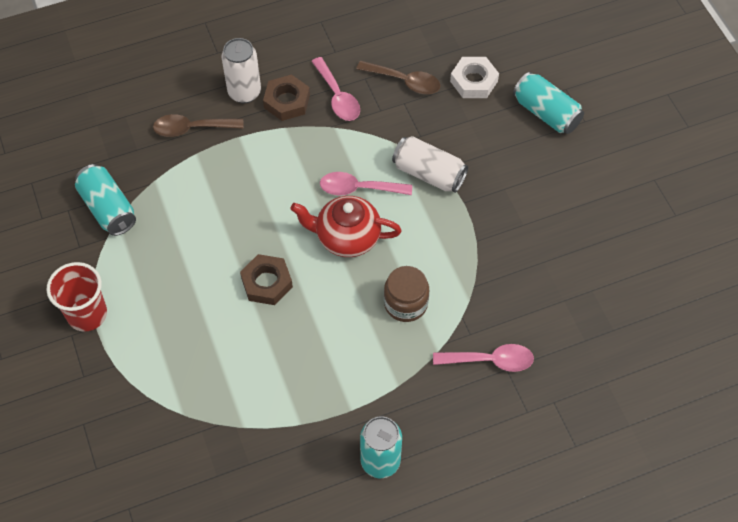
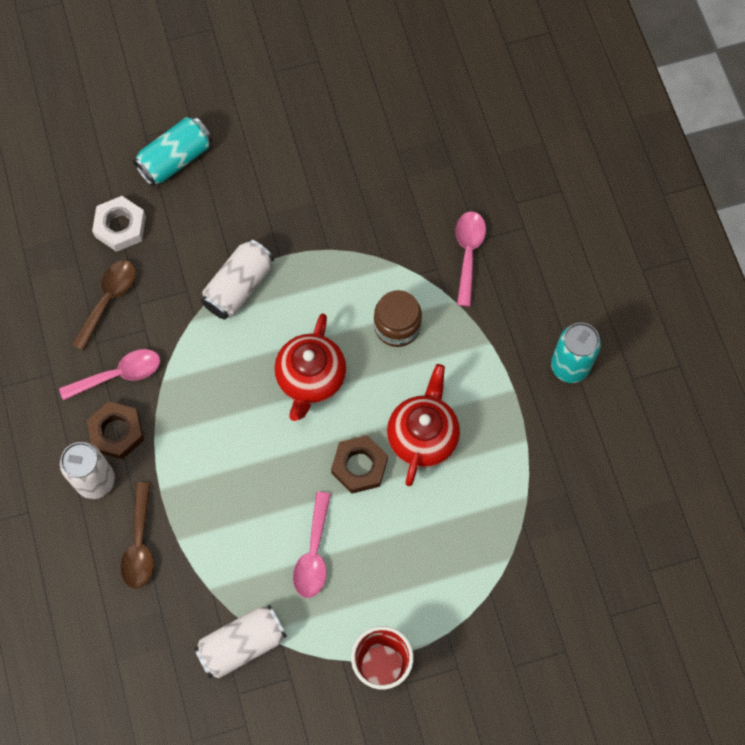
camera: 85 degrees left, 10 degrees up
(108, 208) = (242, 644): turquoise can -> white can
(298, 333) = (423, 436): none -> red teapot
(358, 188) = (249, 361): pink spoon -> pink spoon (313, 553)

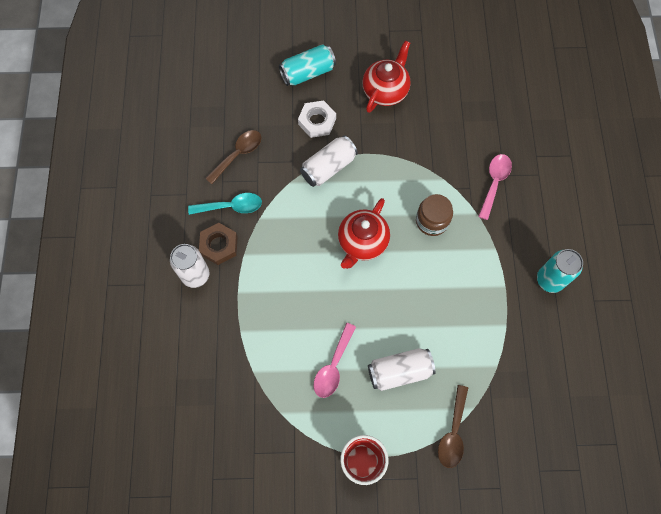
camera: 15 degrees right, 0 degrees up
(119, 375) = (231, 207): pink spoon -> turquoise spoon
(120, 227) = (259, 108): white nut -> white nut (317, 121)
(140, 544) = (214, 327): brown spoon -> brown spoon (453, 432)
(242, 644) = (266, 418): white can -> white can (399, 371)
(359, 466) = (381, 312): brown nut -> none
(423, 436) = (432, 303): red teapot -> red teapot (385, 91)

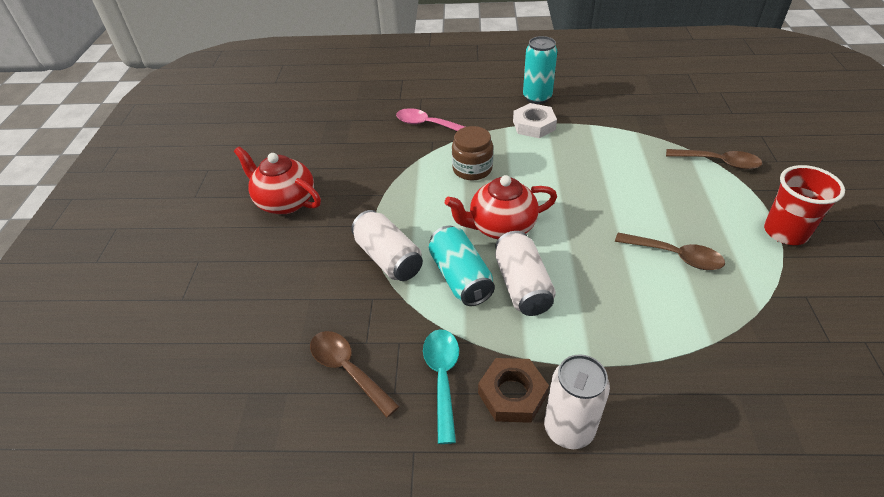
camera: 85 degrees left, 25 degrees down
(307, 73) = (226, 280): turquoise can -> turquoise can (460, 277)
(317, 121) = (312, 270): white nut -> white nut (534, 125)
(333, 366) = (675, 256): pink spoon -> brown spoon
(362, 242) = (501, 227): red teapot -> red teapot turned 135 degrees clockwise
(399, 371) = (663, 199): white can -> white can (522, 286)

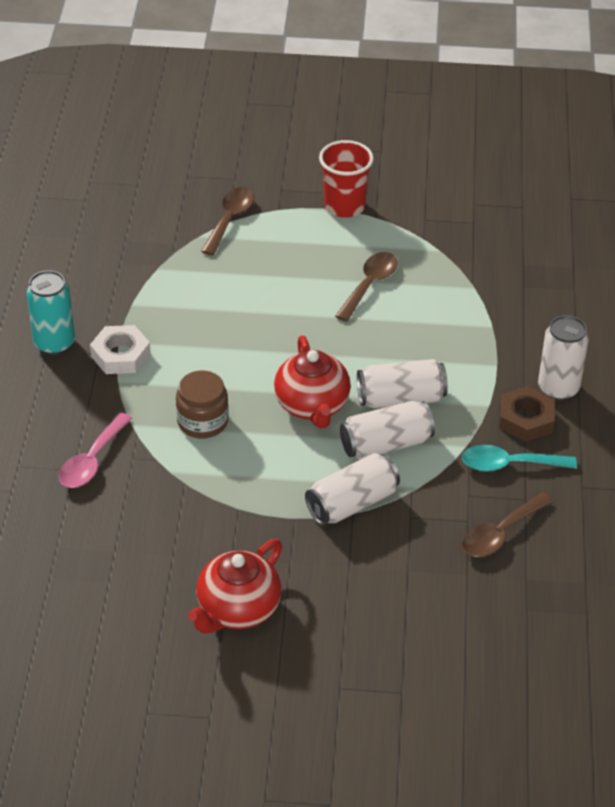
camera: 90 degrees left, 0 degrees up
(460, 277) = (386, 444): turquoise can -> white can

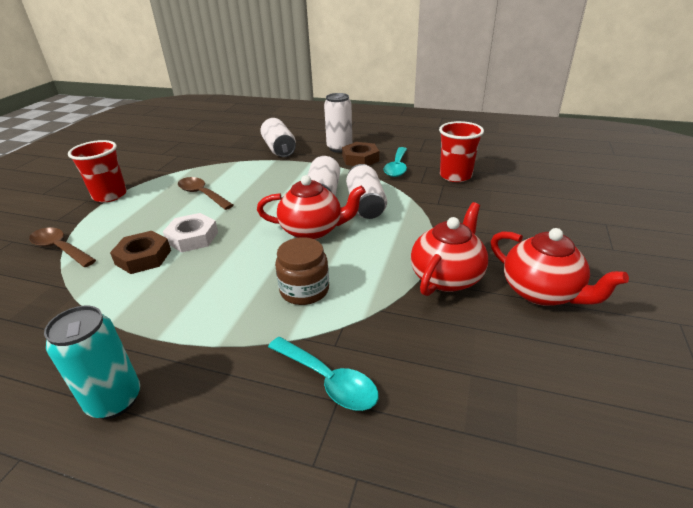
camera: 75 degrees left, 10 degrees down
(92, 460) = (328, 381): pink spoon -> turquoise spoon
(120, 355) = (178, 339): white nut -> white nut (192, 237)
(229, 286) = (143, 257): none -> brown nut
(247, 531) = (447, 277): none -> red teapot
(352, 503) = (421, 224): white can -> white can (279, 149)
(500, 533) = (455, 176): brown spoon -> red cup

